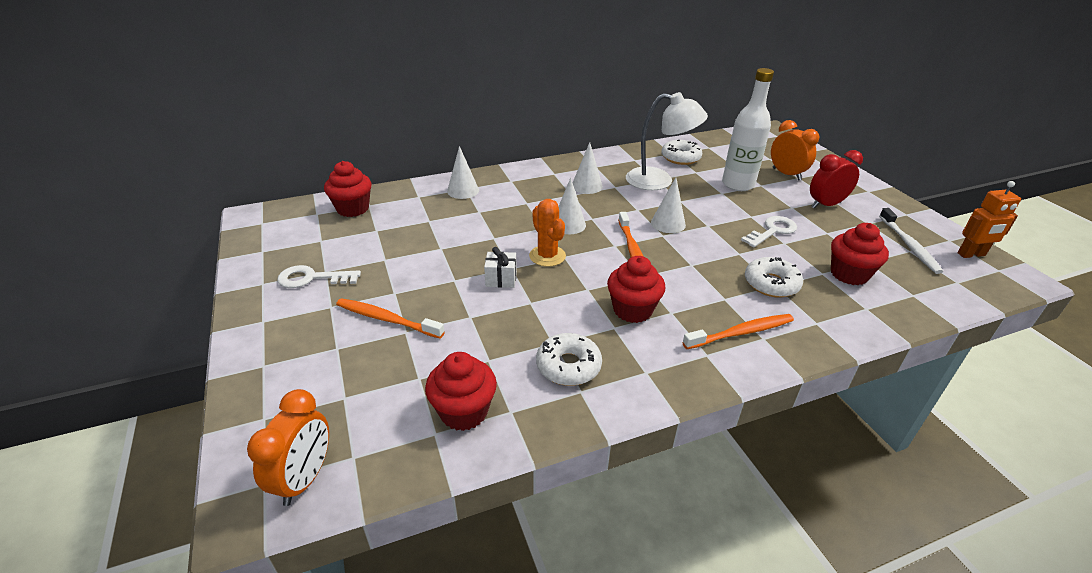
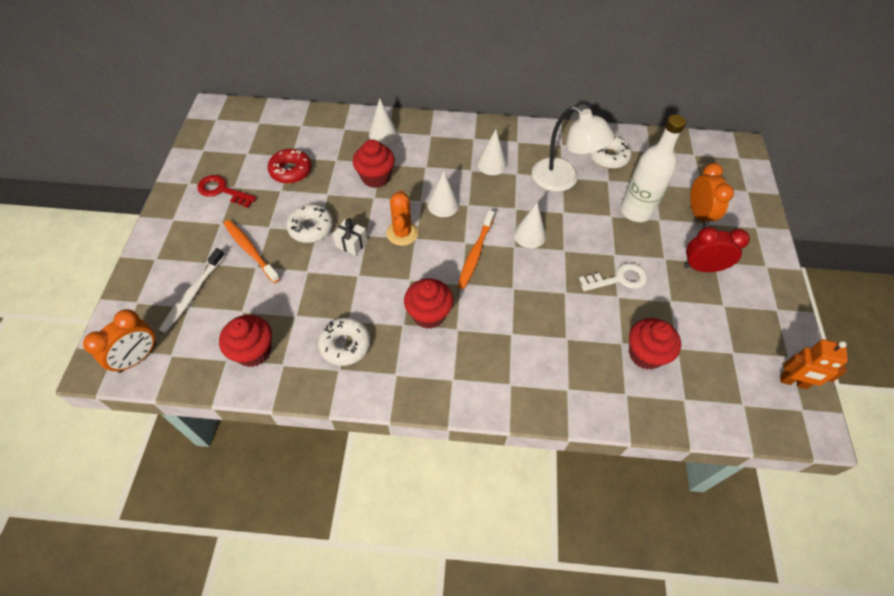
camera: 25 degrees right, 20 degrees up
(312, 278) = (222, 191): white key -> red key
(353, 209) = (287, 126): red cupcake -> red cupcake (375, 177)
(384, 241) = (291, 171): none -> red donut
(741, 333) = (496, 371): orange toothbrush -> none
(771, 284) = (564, 335): white donut -> white donut (311, 228)
(909, 245) = (738, 346): white toothbrush -> white toothbrush (192, 294)

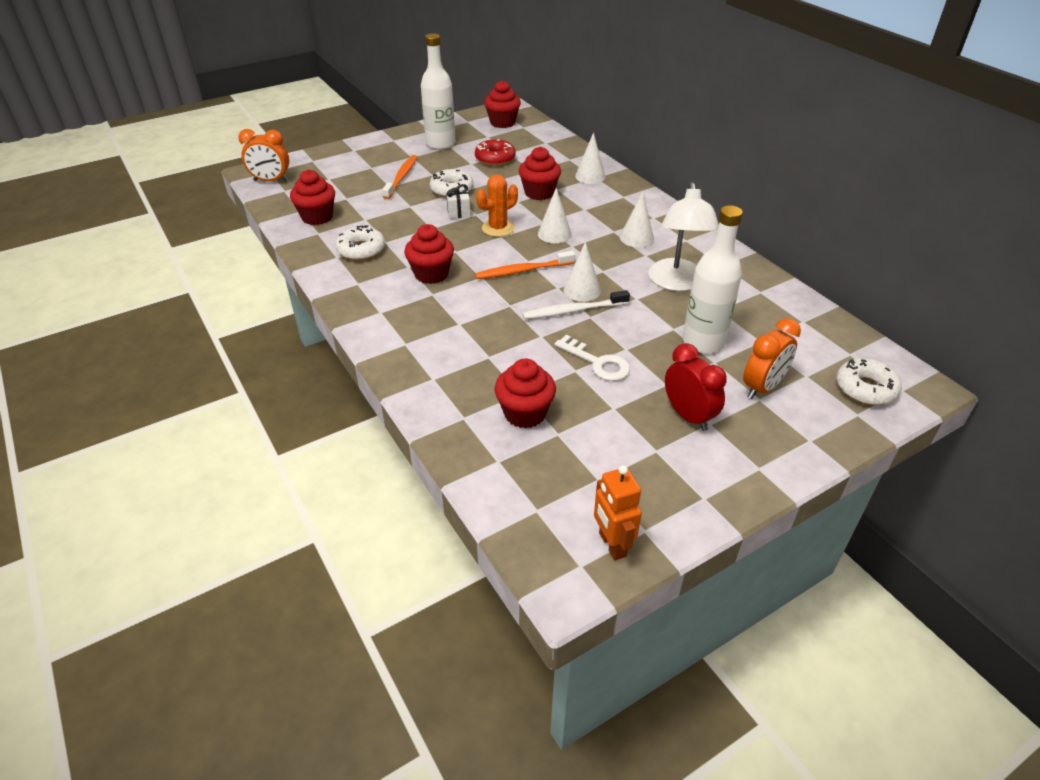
camera: 55 degrees right, 15 degrees down
(192, 294) = (340, 175): white toothbrush -> white toothbrush (573, 310)
(222, 191) = (440, 144): red key -> white bottle
(235, 130) = (502, 123): none -> red cupcake
(608, 157) = (750, 298): white donut -> white donut (865, 388)

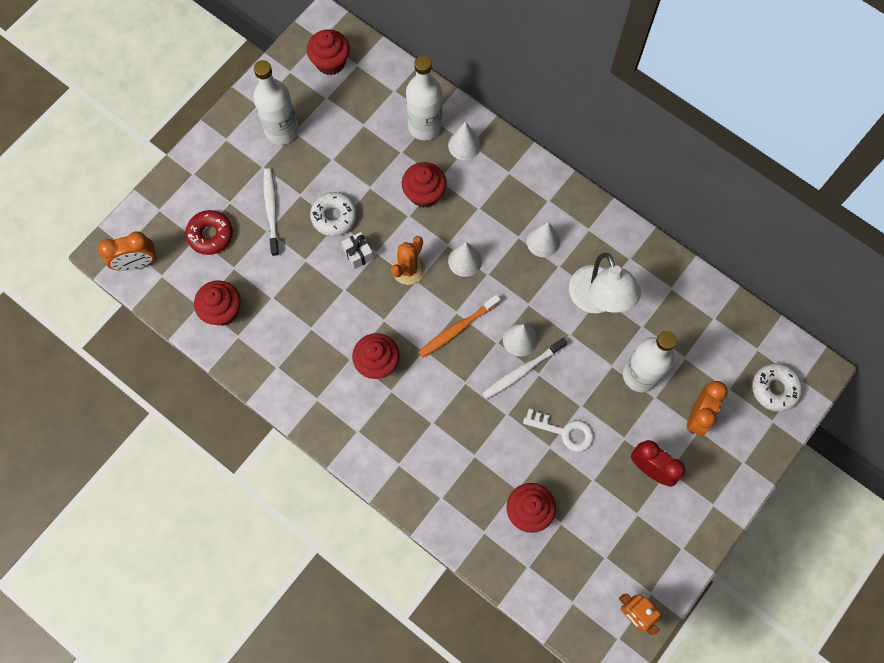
camera: 20 degrees left, 30 degrees up
(361, 250) = (294, 349): white donut -> none
(401, 177) = (271, 210): orange toothbrush -> white toothbrush
(495, 158) = (353, 142): red donut -> red donut (210, 235)
(561, 162) = (425, 126): none -> white bottle

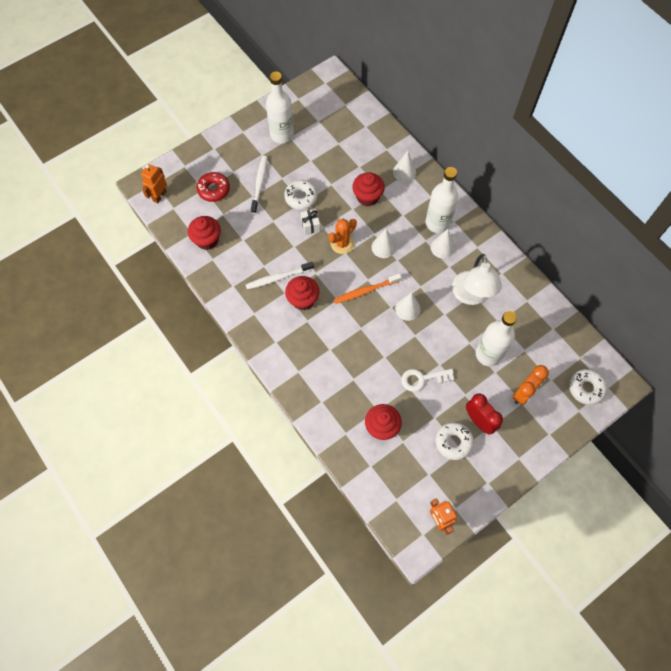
camera: 15 degrees right, 5 degrees down
(137, 263) = (159, 196): orange clock -> orange robot
(330, 62) = (327, 99): red cupcake -> none
(425, 126) = (380, 153): white bottle -> white bottle (437, 223)
(522, 371) = (403, 330): white toothbrush -> white toothbrush (278, 278)
(564, 431) = (422, 379): white key -> white key turned 135 degrees clockwise
(625, 506) = (453, 442): none -> white donut

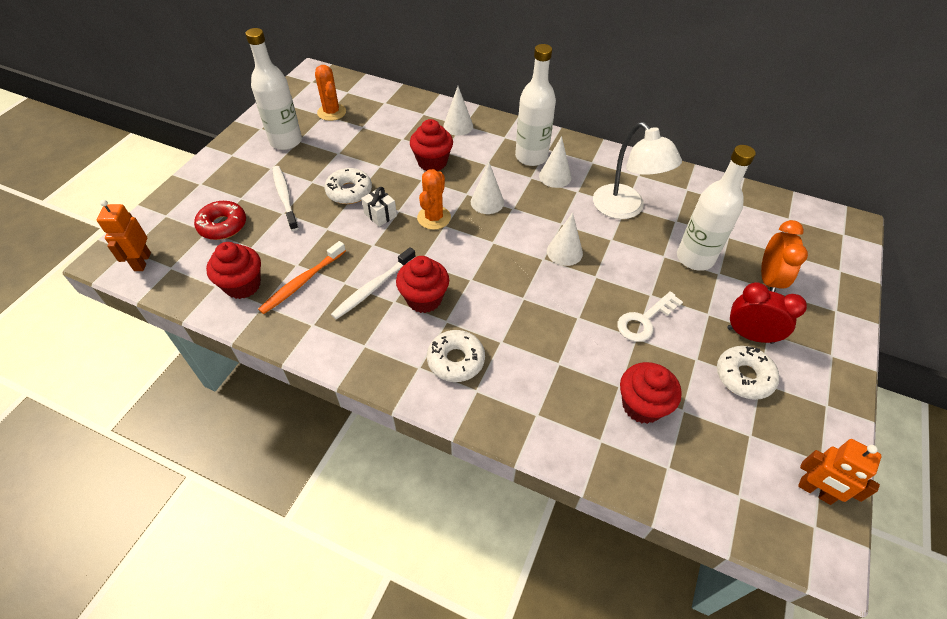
camera: 30 degrees left, 15 degrees down
(324, 120) = (331, 112): none -> orange cactus
(365, 291) = (499, 255): orange toothbrush -> orange toothbrush (302, 282)
(586, 388) = (824, 245): white donut -> white donut (456, 360)

